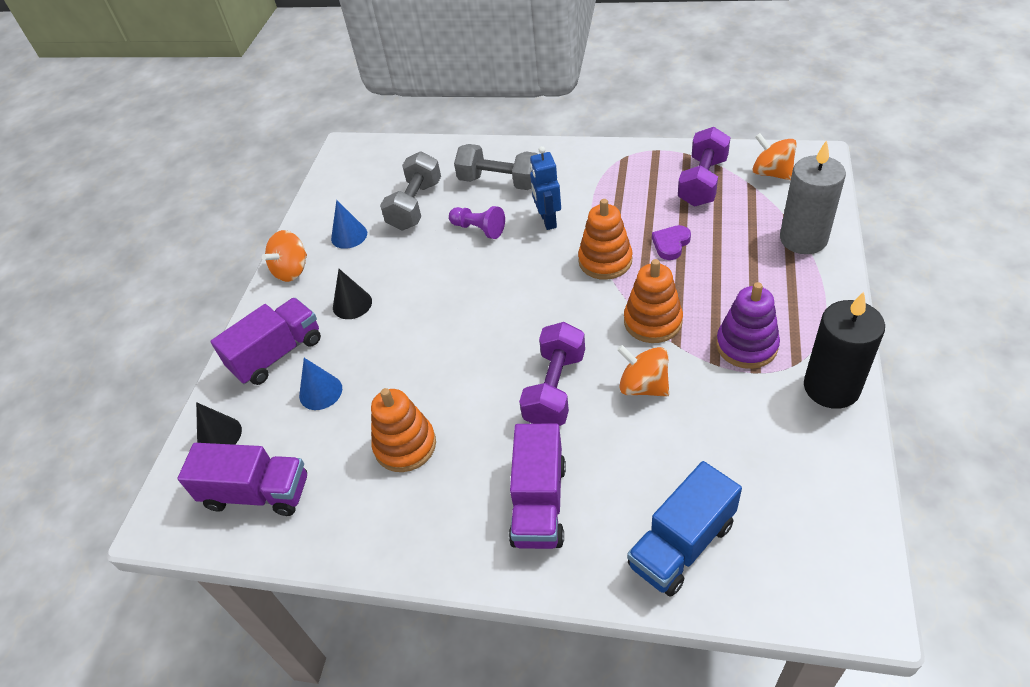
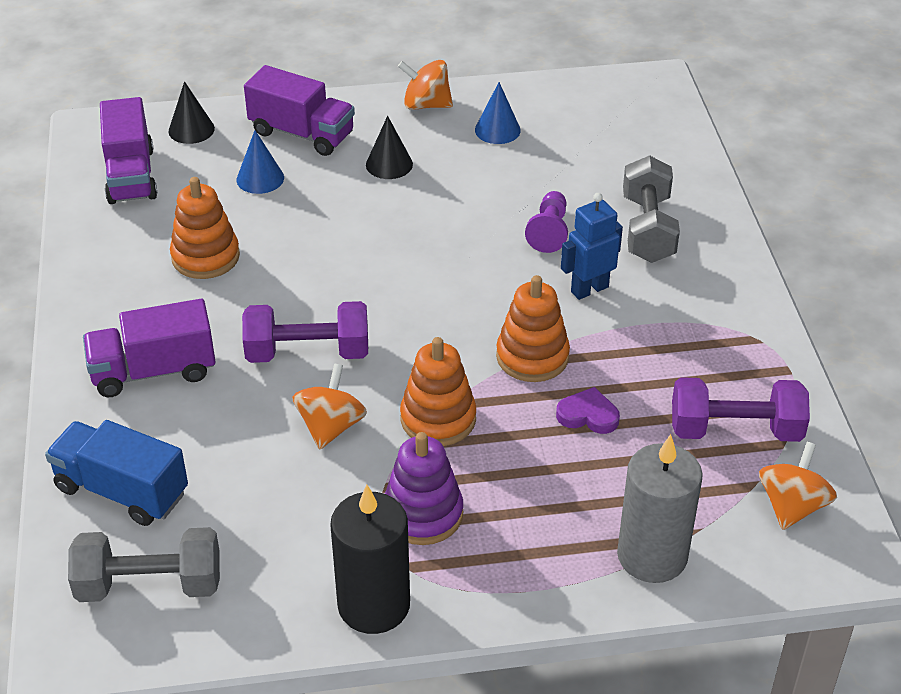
camera: 65 degrees right, 5 degrees down
(415, 205) = (571, 167): grey dumbbell -> grey dumbbell (150, 585)

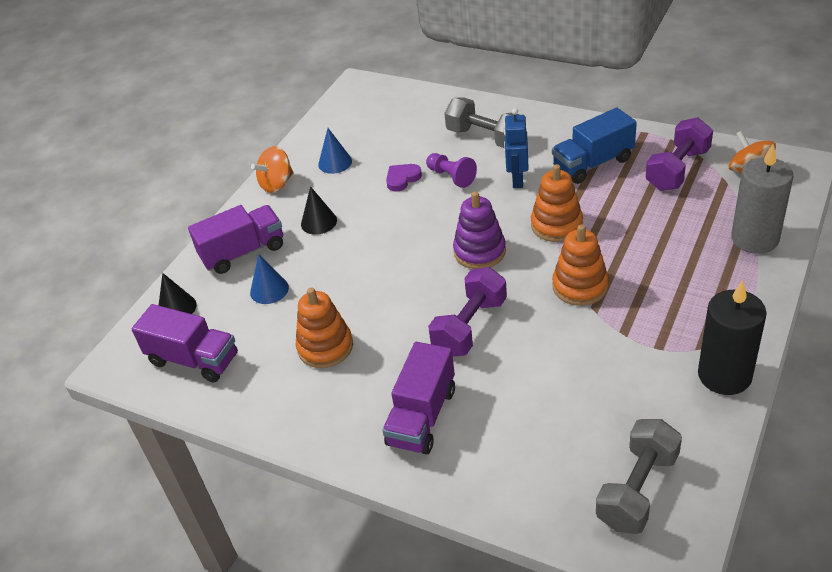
camera: 50 degrees left, 0 degrees up
(122, 491) = (533, 476): blue truck -> blue truck (593, 163)
(331, 426) = (549, 340): orange spinning top -> none
(423, 514) = (659, 323): purple stacking toy -> purple stacking toy (479, 251)
(588, 415) = (624, 221): purple heart -> purple heart (402, 179)

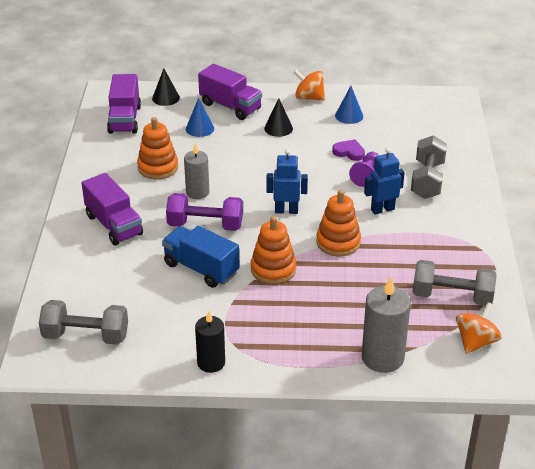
camera: 60 degrees right, 5 degrees down
(400, 320) = (197, 192): none -> grey candle
(422, 416) = (114, 225): purple truck -> purple truck turned 120 degrees counterclockwise
(479, 251) = (286, 210): purple stacking toy -> blue robot
(593, 163) = (429, 246): blue truck -> blue truck (201, 269)
(677, 169) = (452, 296): purple dumbbell -> grey dumbbell
(724, 375) = (211, 363): black candle -> black candle, size x0.66

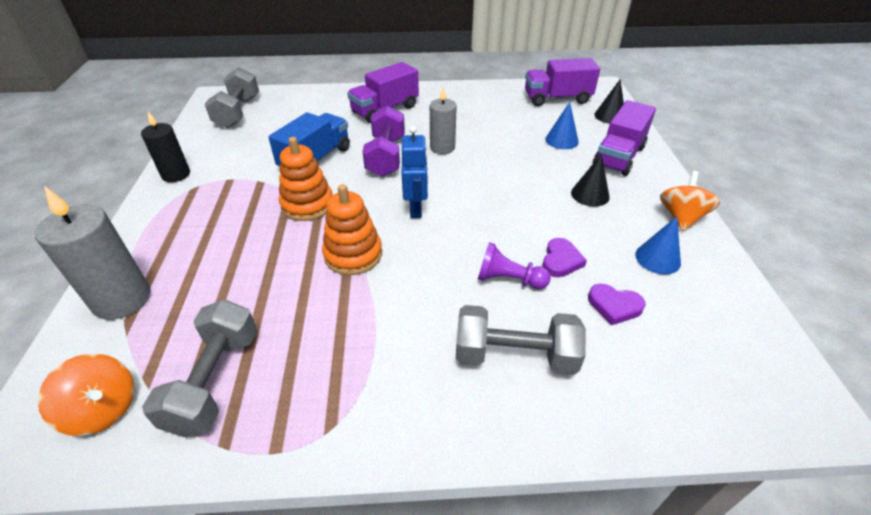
camera: 85 degrees right, 5 degrees up
(158, 167) = (480, 122): orange stacking toy -> none
(382, 209) = (427, 298): blue robot -> none
(389, 139) = (614, 306): none -> purple heart

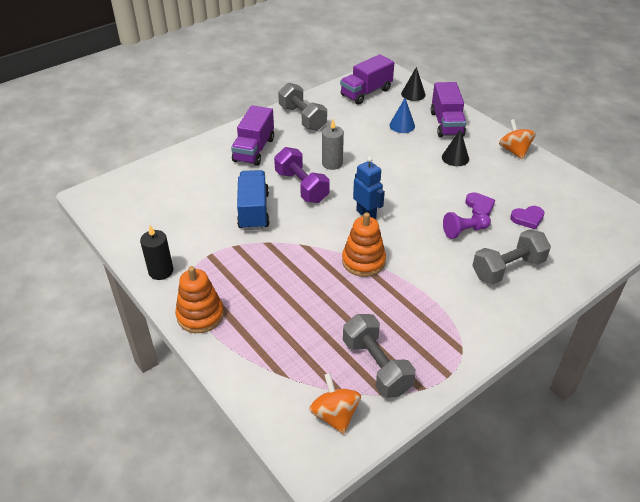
camera: 35 degrees left, 0 degrees up
(103, 409) = (335, 415): orange spinning top -> orange spinning top turned 105 degrees counterclockwise
(122, 299) = (254, 363): grey candle -> none
(238, 112) = (134, 201): grey dumbbell -> grey dumbbell (302, 118)
(307, 205) = (292, 245): orange stacking toy -> orange stacking toy (200, 315)
(657, 258) = (524, 182): blue cone -> none

